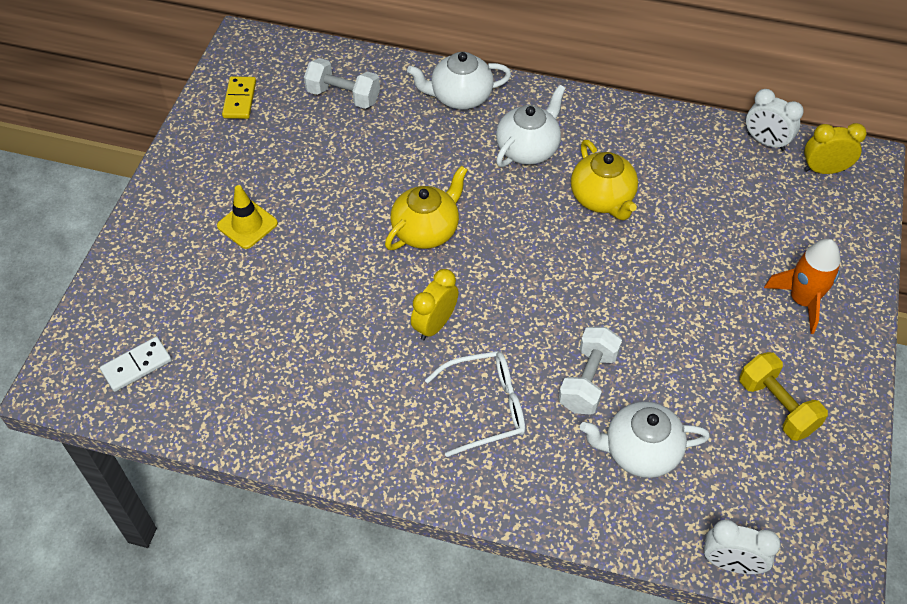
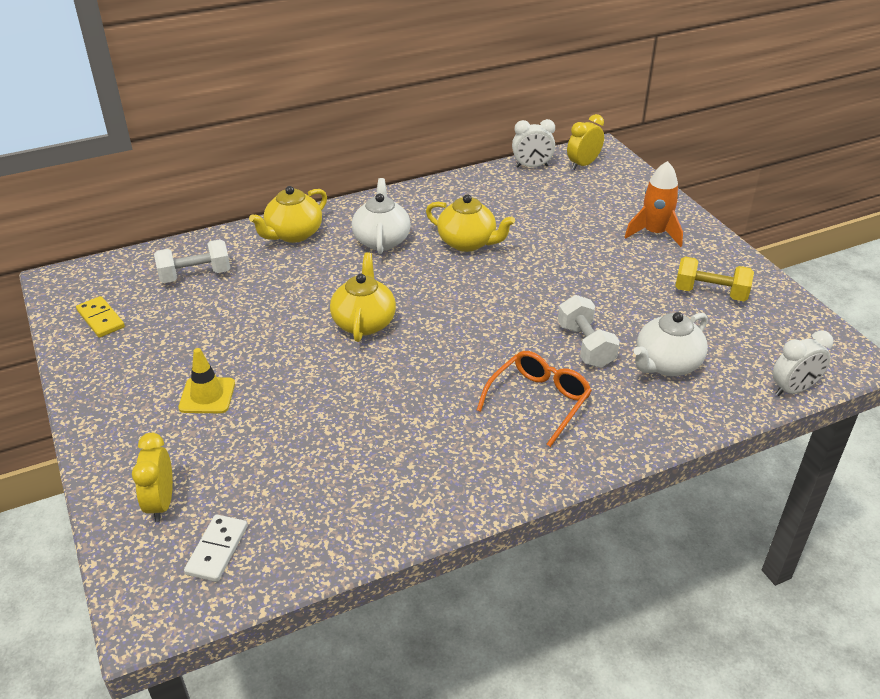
camera: 40 degrees left, 15 degrees down
(435, 325) = (441, 374): yellow clock -> yellow clock (161, 503)
(460, 97) = (293, 234): white teapot -> yellow teapot
(486, 407) = (539, 401): white glasses -> orange glasses

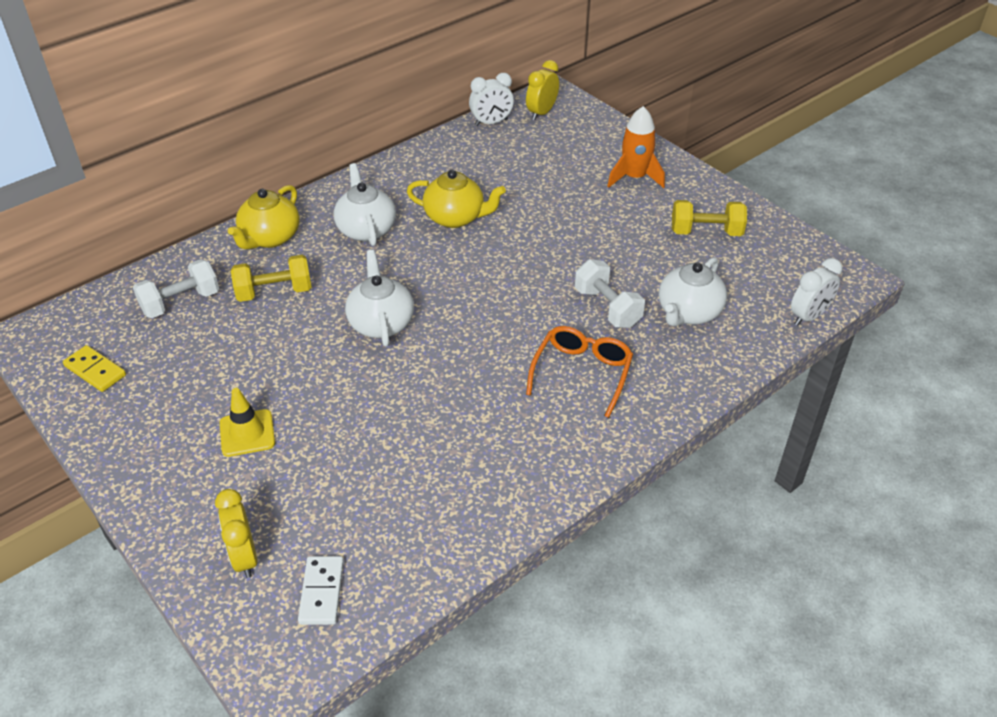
camera: 15 degrees left, 5 degrees up
(279, 280) = (274, 292): none -> yellow dumbbell
(364, 322) = (381, 323): yellow teapot -> white teapot

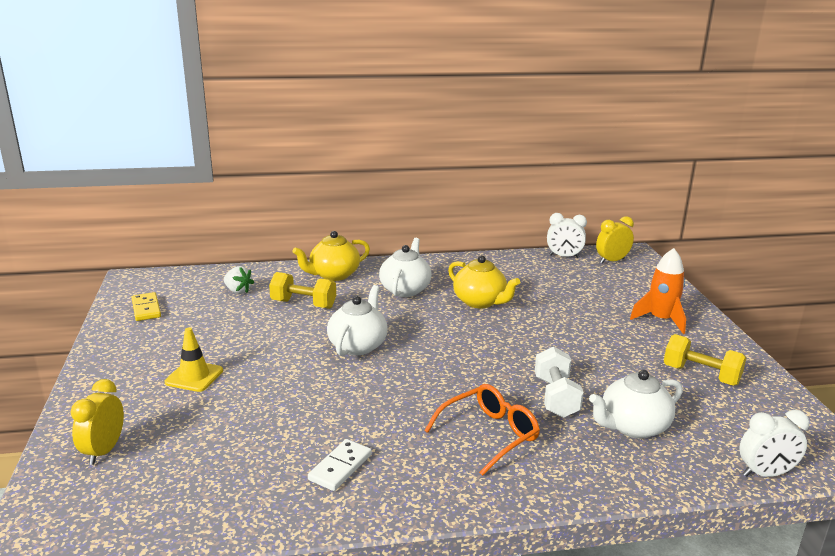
camera: 30 degrees right, 20 degrees down
(181, 302) = (238, 291): white dumbbell -> white strawberry
(321, 592) = (126, 499): white domino -> white domino (340, 467)

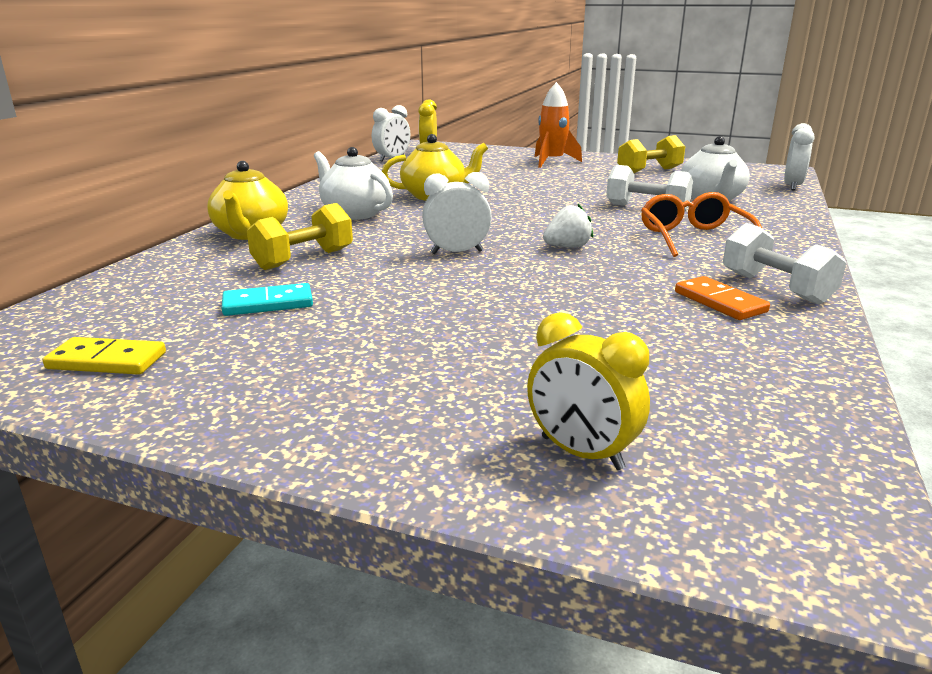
camera: 60 degrees left, 0 degrees up
(194, 376) = (415, 351): yellow traffic cone -> none
(231, 318) = (268, 304): none -> turquoise domino
(238, 291) = (185, 287): white strawberry -> white strawberry (567, 247)
(340, 467) = (719, 302): white domino -> orange domino
(358, 345) = (457, 252): white teapot -> white clock
(391, 491) = (775, 288): none -> white dumbbell

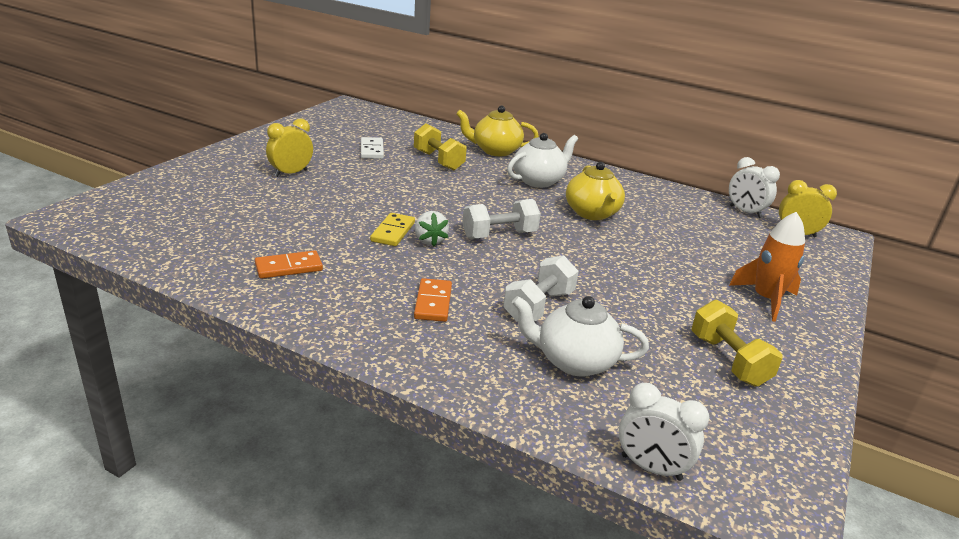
camera: 95 degrees right, 5 degrees up
(107, 361) = (327, 124): yellow domino -> yellow domino (393, 232)
(268, 304) = (372, 150): turquoise domino -> white domino
(457, 252) = (433, 202): white clock -> none
(581, 453) = (173, 190): yellow clock -> yellow clock (291, 173)
(693, 238) = (433, 302): orange glasses -> orange domino
(775, 288) = (297, 298): white dumbbell -> white dumbbell (499, 235)

